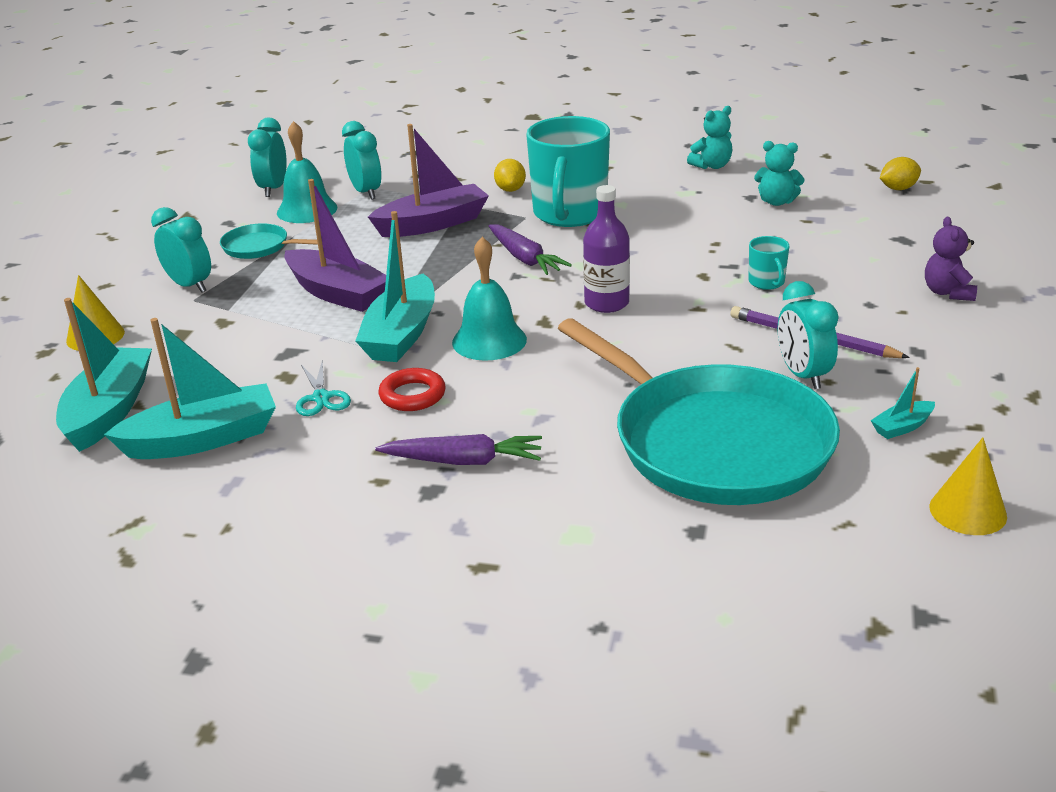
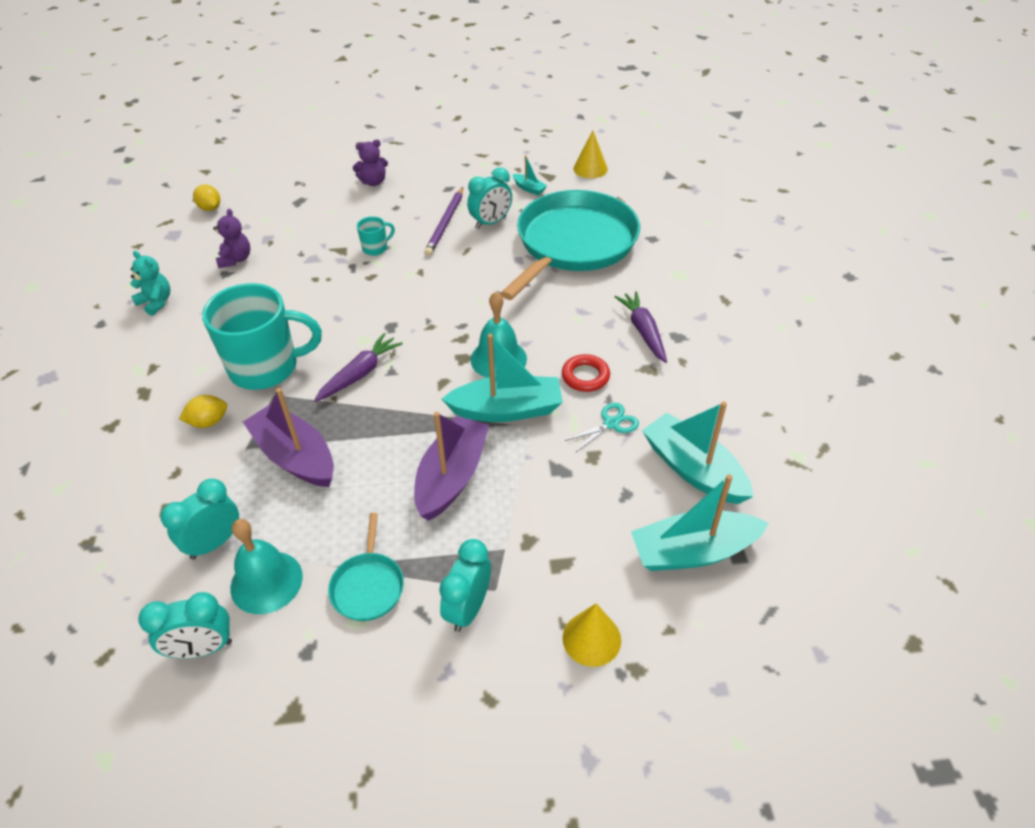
camera: 110 degrees left, 15 degrees up
(606, 303) = (425, 313): purple bottle -> none
(776, 202) = (236, 259): turquoise teddy bear -> purple teddy bear

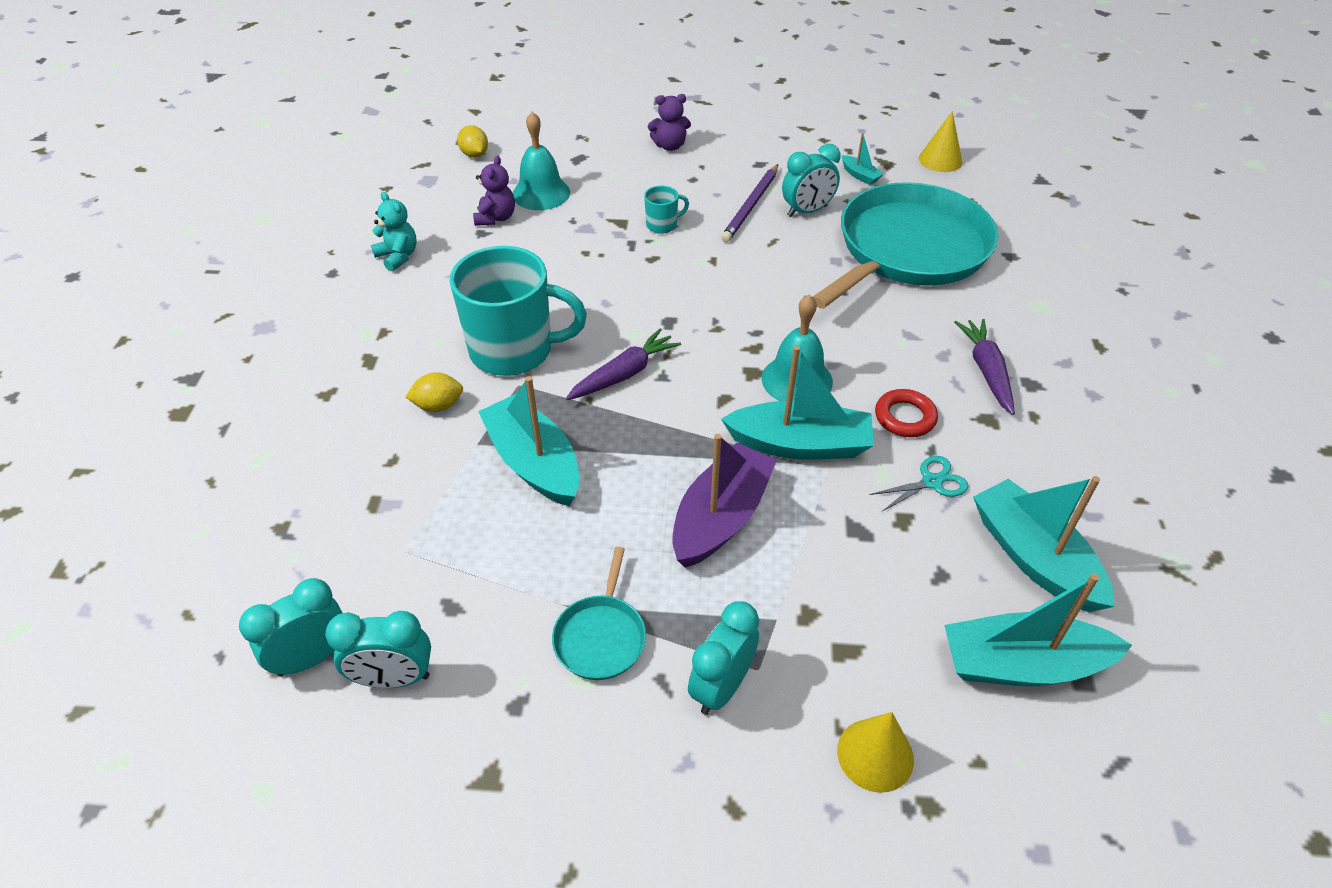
camera: 10 degrees right, 0 degrees up
(214, 543) = (425, 552): turquoise clock -> turquoise clock (312, 657)
(266, 582) = (480, 610): turquoise bell -> turquoise bell (541, 193)
(295, 456) = (534, 463): purple boat -> turquoise boat

